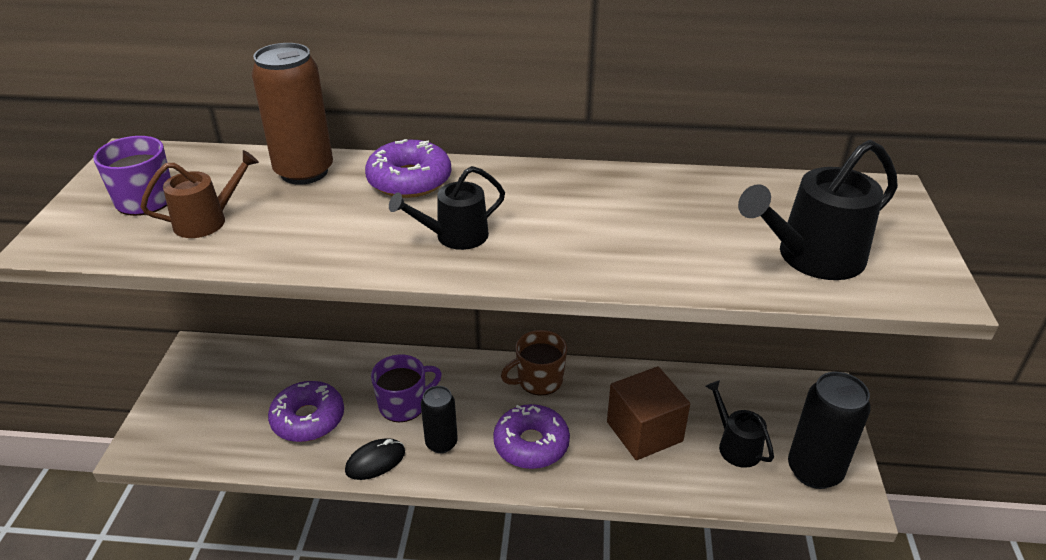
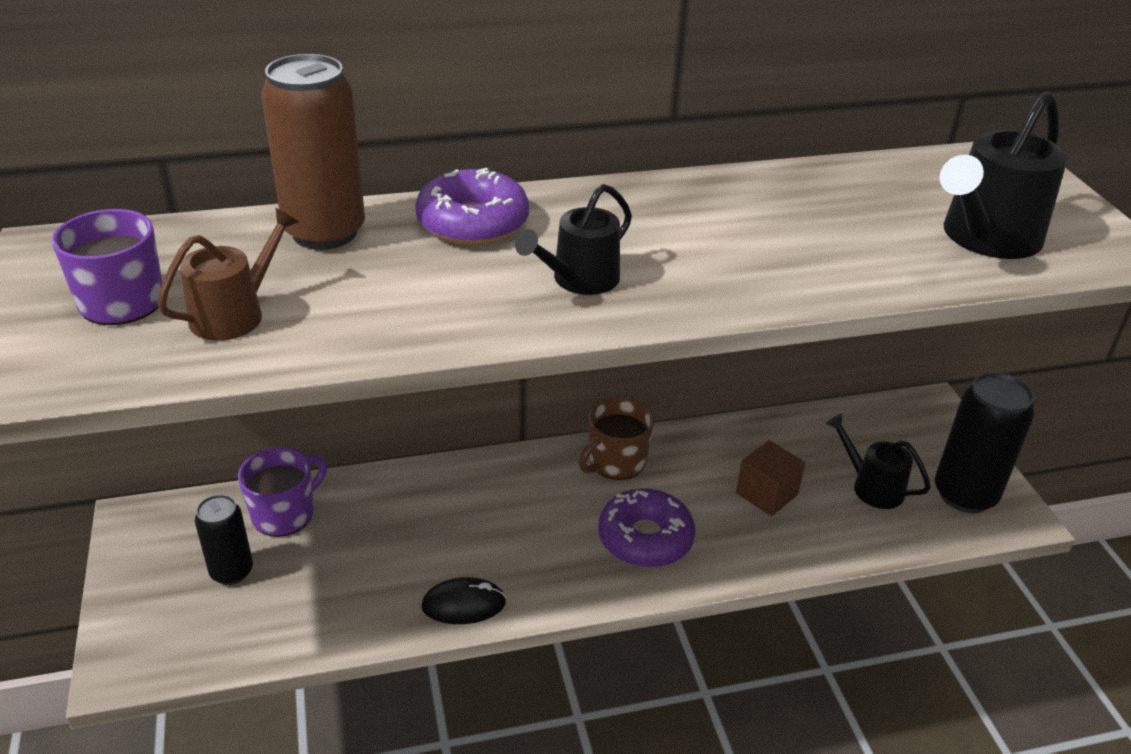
camera: 20 degrees left, 0 degrees up
(308, 419) = (346, 573): purple donut -> none
(375, 461) = (464, 605): black mouse -> black mouse turned 45 degrees clockwise
(404, 405) = (464, 527): purple mug -> purple mug (284, 513)
(441, 443) = (536, 562): black can -> black can (231, 571)
(644, 431) = (766, 494): brown cube -> brown cube, size x0.66

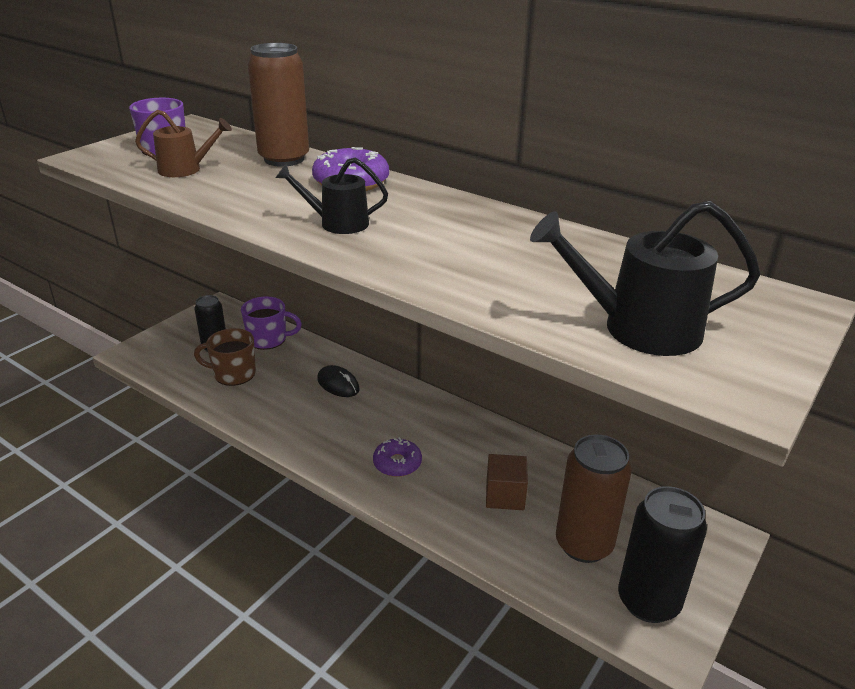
camera: 50 degrees right, 5 degrees down
(464, 605) = (269, 425): black mouse -> black mouse (338, 384)
(616, 462) = (447, 419): brown mug -> brown mug (233, 374)
(645, 538) = (397, 463): purple donut -> purple donut, size x0.67
(872, 487) = (584, 544): black watering can -> brown can

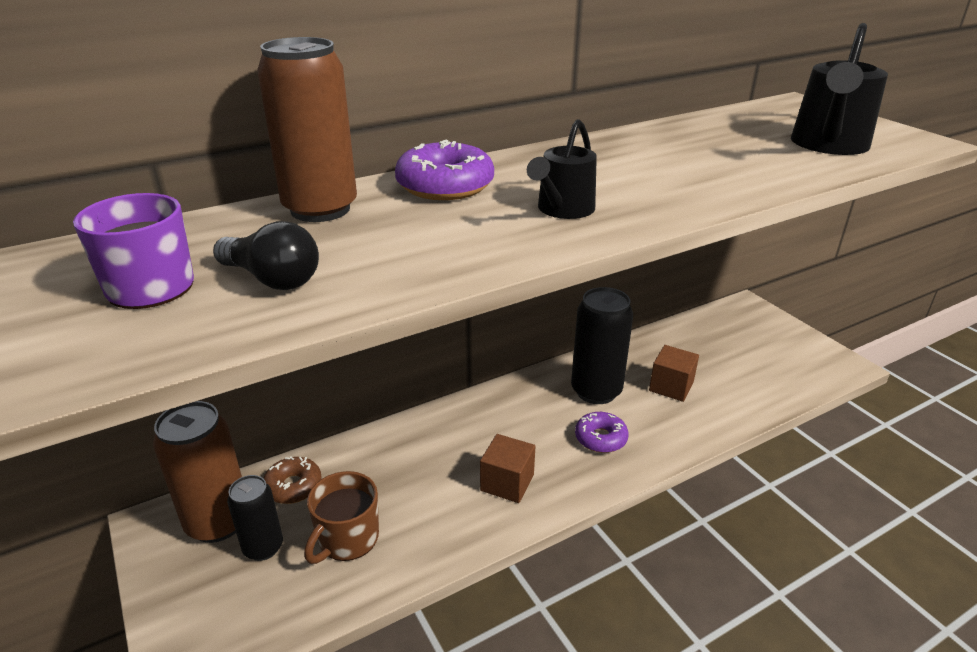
camera: 65 degrees left, 0 degrees up
(185, 169) = (272, 279): brown watering can -> black light bulb
(268, 339) = (293, 486): purple mug -> brown donut
(317, 426) = (507, 483): none -> brown cube
(338, 384) = (440, 446): black mouse -> none
(584, 544) = (740, 366): brown can -> brown can (218, 522)
(648, 601) = (803, 358): black can -> black can (596, 391)

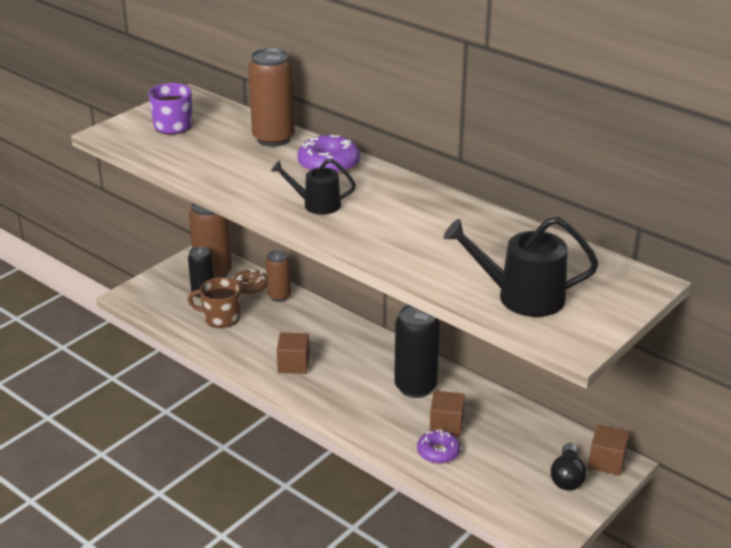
camera: 70 degrees right, 0 degrees up
(272, 279) = (193, 148): black light bulb -> black light bulb (567, 477)
(340, 461) = (279, 296): none -> brown can
(600, 438) = (360, 397): purple donut -> purple donut (438, 452)
(744, 311) = (606, 462): none -> brown cube

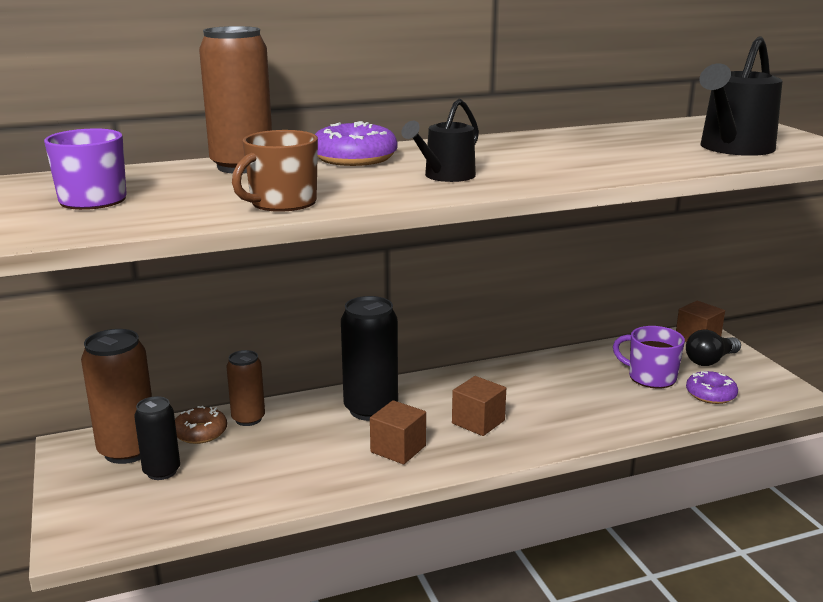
camera: 60 degrees left, 10 degrees down
(221, 317) = (237, 473): brown mug -> brown mug (282, 203)
(415, 387) = (512, 389): black can -> black can (371, 409)
(438, 452) = (633, 409): purple donut -> purple donut (710, 394)
(446, 425) = (591, 392): brown cube -> brown cube (478, 422)
(501, 450) = (650, 377): none -> purple mug
(567, 477) = (710, 360): black light bulb -> black light bulb turned 105 degrees clockwise

